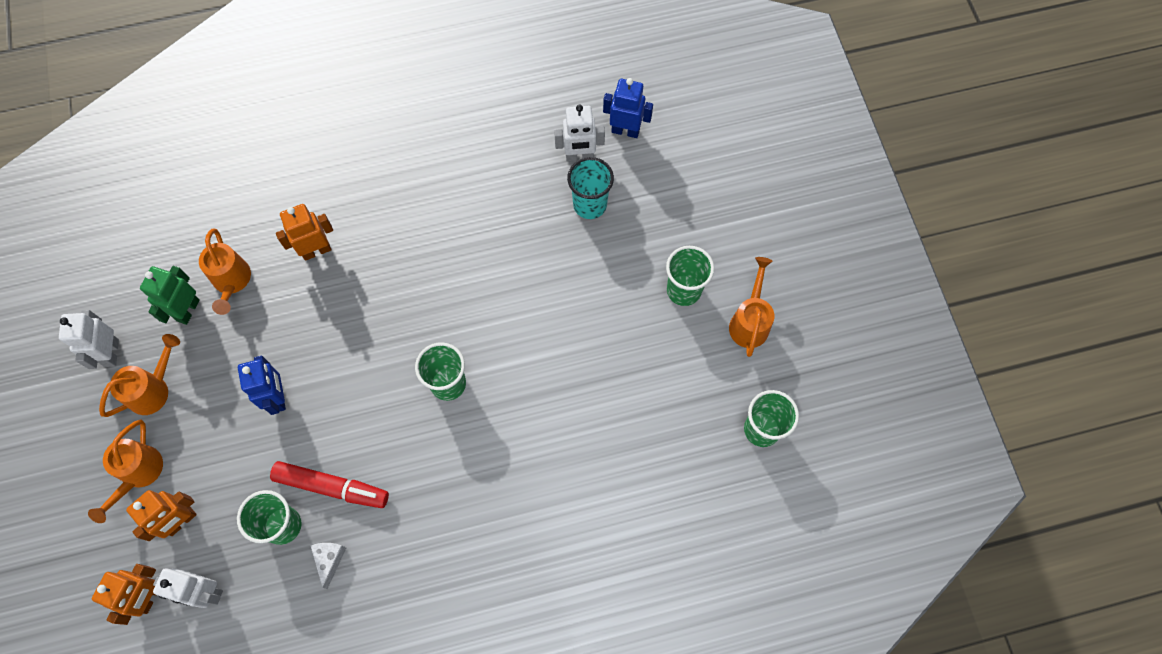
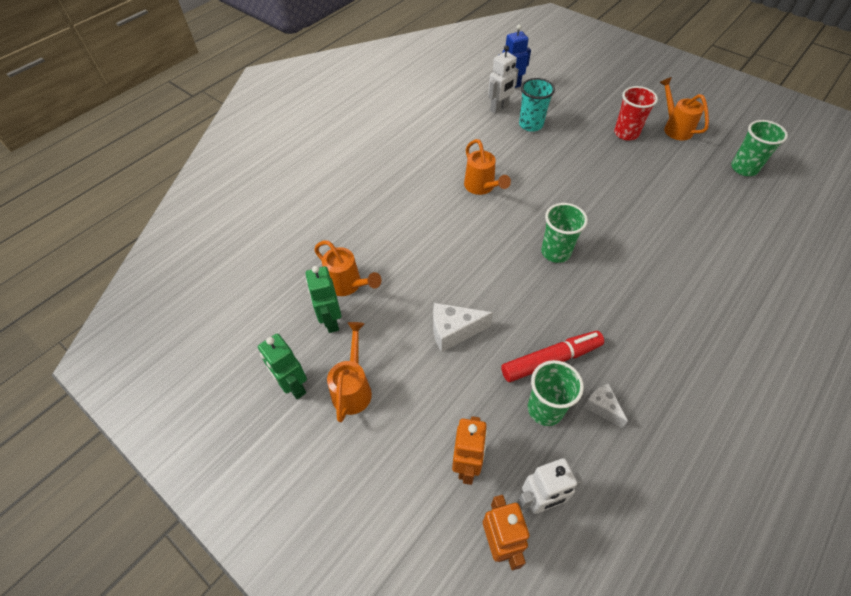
camera: 35 degrees left, 15 degrees down
(111, 353) = (293, 386): white robot -> green robot
(139, 474) = (398, 455): orange watering can -> orange watering can (481, 187)
(278, 397) = (453, 331): blue robot -> white cheese
(316, 250) = (390, 234): orange robot -> none
(683, 290) = (626, 133): green cup -> red cup

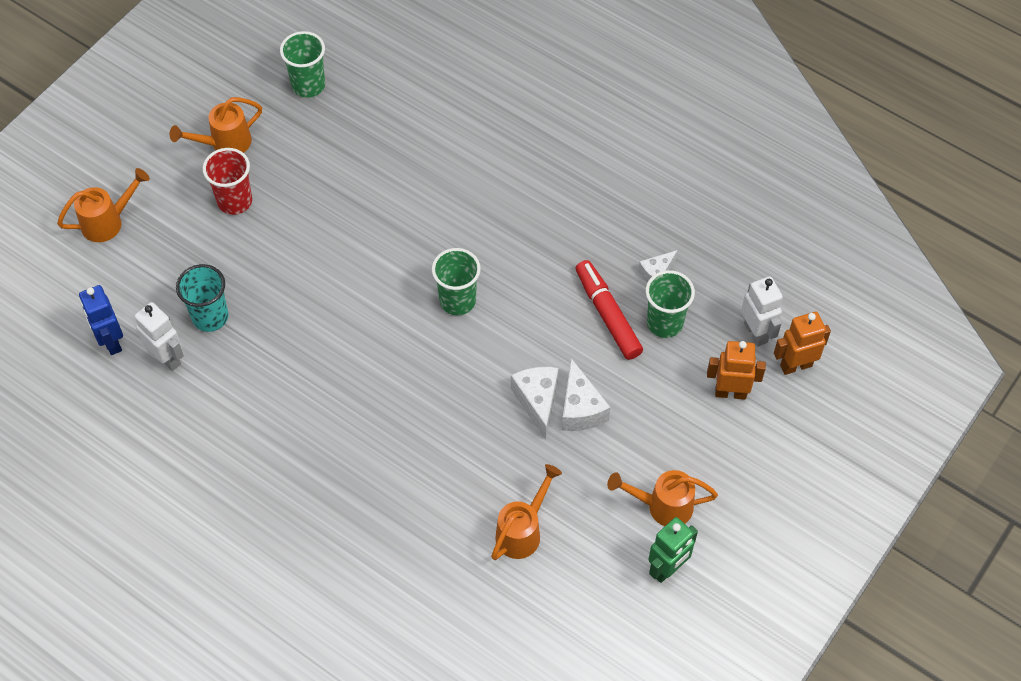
camera: 95 degrees left, 5 degrees up
(331, 321) = (578, 543): green robot -> none
(462, 301) = (537, 401): none -> white cheese
(481, 187) = (344, 381): orange watering can -> orange watering can (108, 222)

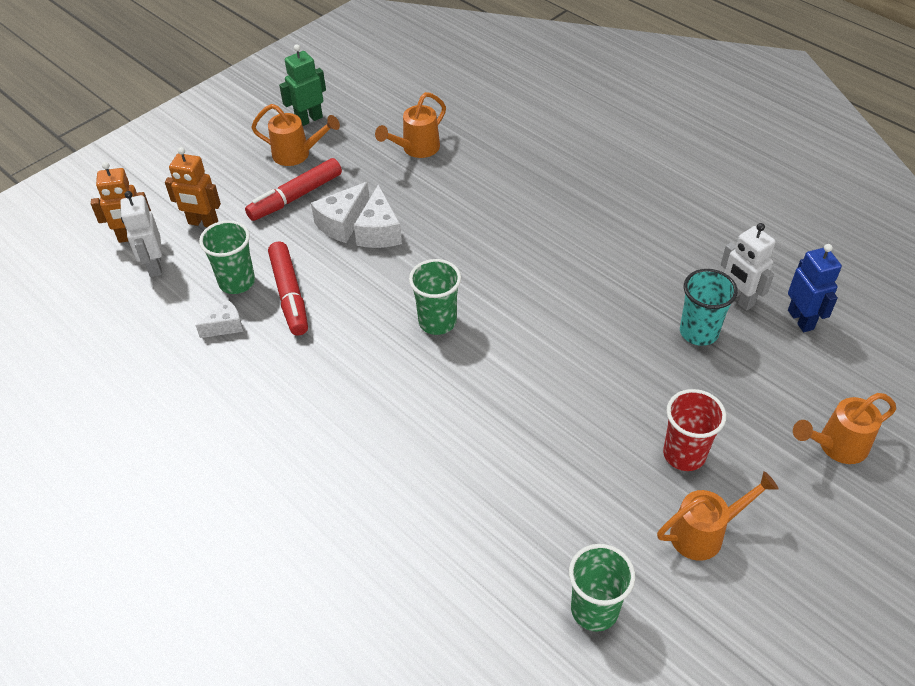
camera: 170 degrees left, 10 degrees down
(580, 409) = (342, 223): white cheese -> white cheese turned 135 degrees counterclockwise
(642, 440) = (296, 197): none -> red marker

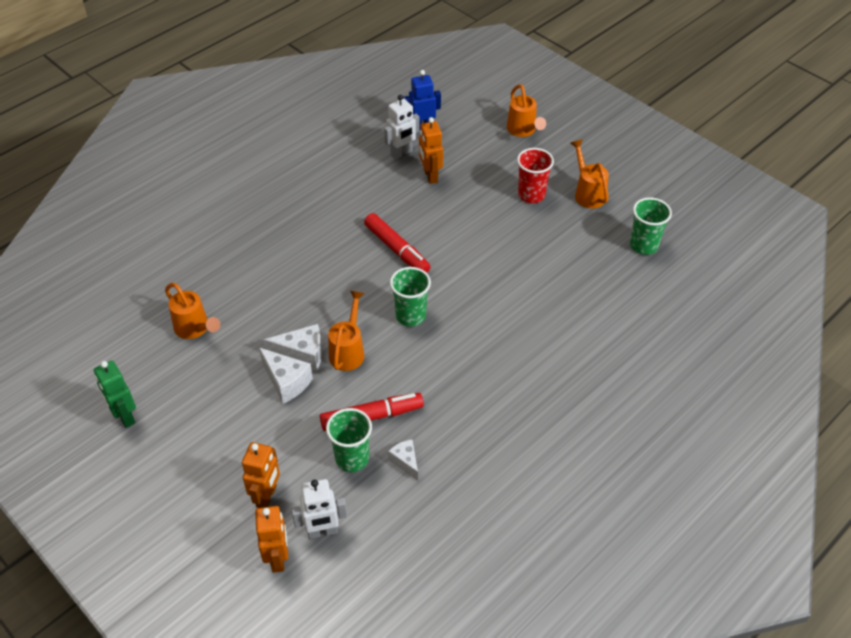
camera: 90 degrees left, 0 degrees up
(296, 197) = (243, 420): red marker -> red marker (397, 249)
(297, 154) = (179, 423): orange watering can -> orange watering can (348, 351)
(698, 332) = (430, 176): turquoise cup -> orange robot

